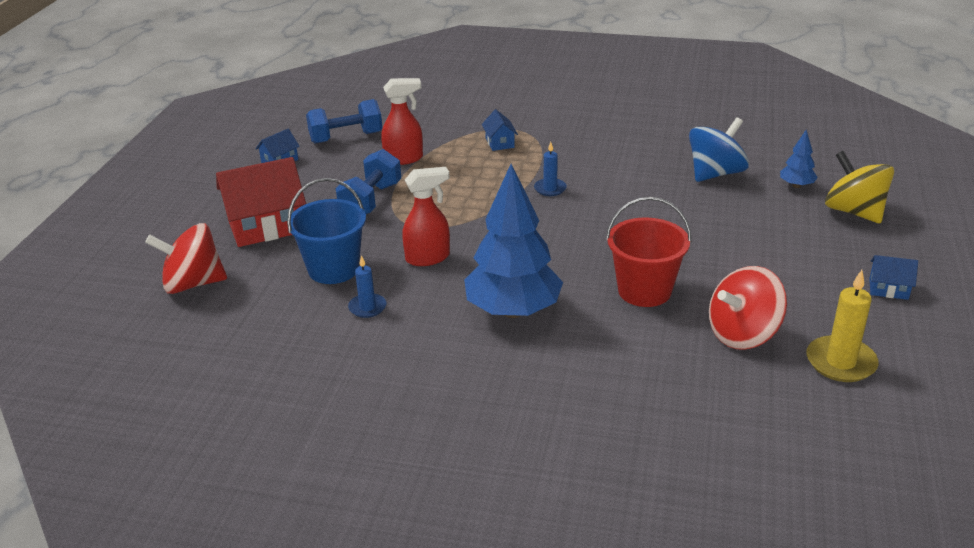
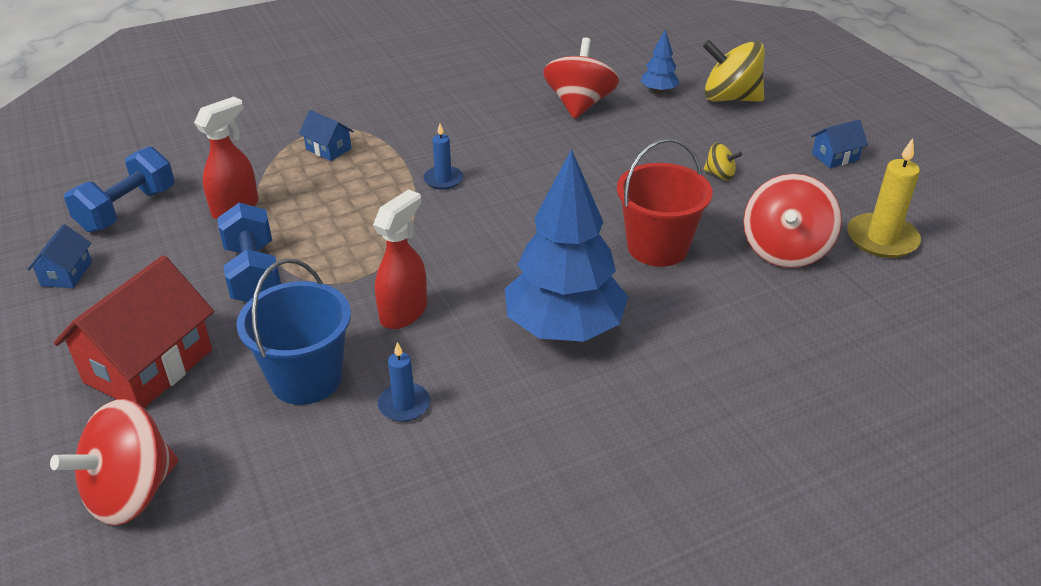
camera: 40 degrees left, 5 degrees up
(715, 173) = (579, 105): blue spinning top -> red spinning top
(764, 263) = (720, 175): none -> yellow spinning top

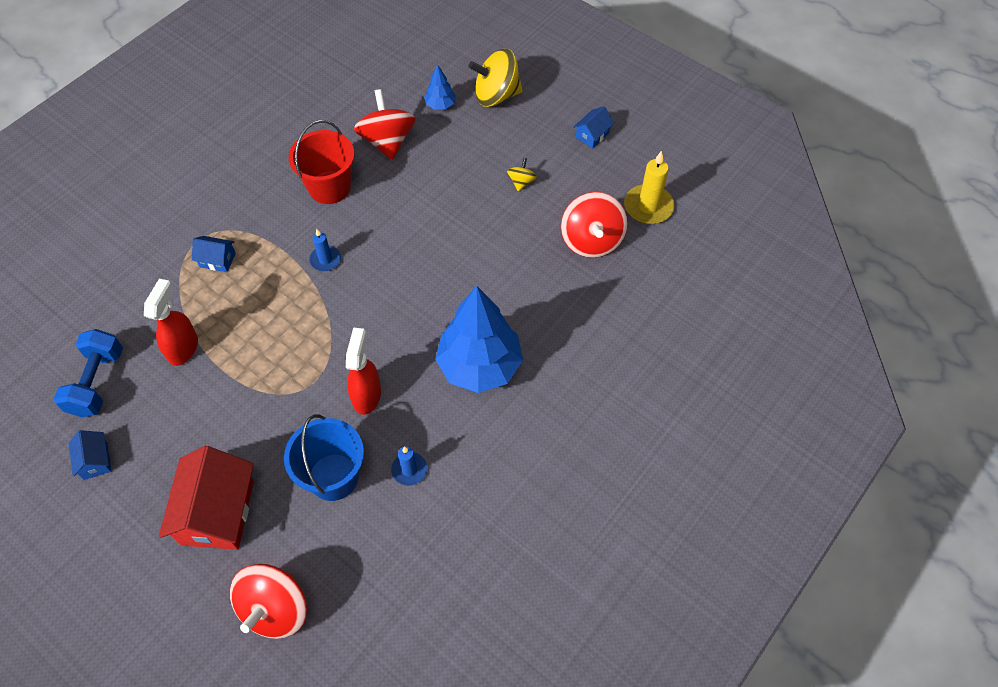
camera: 25 degrees left, 20 degrees up
(253, 274) = (239, 405): blue dumbbell -> none
(657, 247) = (508, 270): red bucket -> red bucket (329, 187)
(720, 175) = (521, 182): yellow spinning top -> yellow spinning top turned 75 degrees counterclockwise

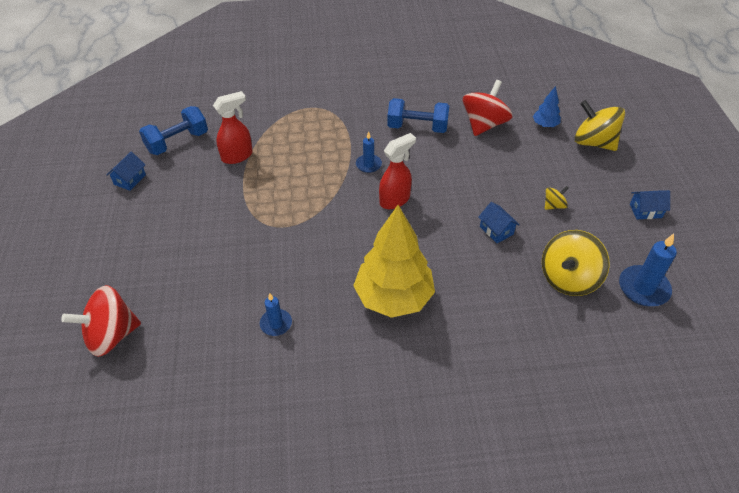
camera: 45 degrees right, 10 degrees down
(217, 260) = (308, 124): blue house -> blue house (496, 230)
(218, 512) = (149, 255): red house -> none
(329, 187) = (417, 127): red bucket -> blue dumbbell
(333, 477) = (229, 289): blue bucket -> none
(367, 395) = (303, 258): red spray bottle -> red spray bottle (395, 200)
(479, 366) = (393, 298): blue tree -> yellow tree
(591, 240) = (568, 278): red spinning top -> yellow spinning top
(648, 207) = (643, 288): yellow candle -> blue candle

